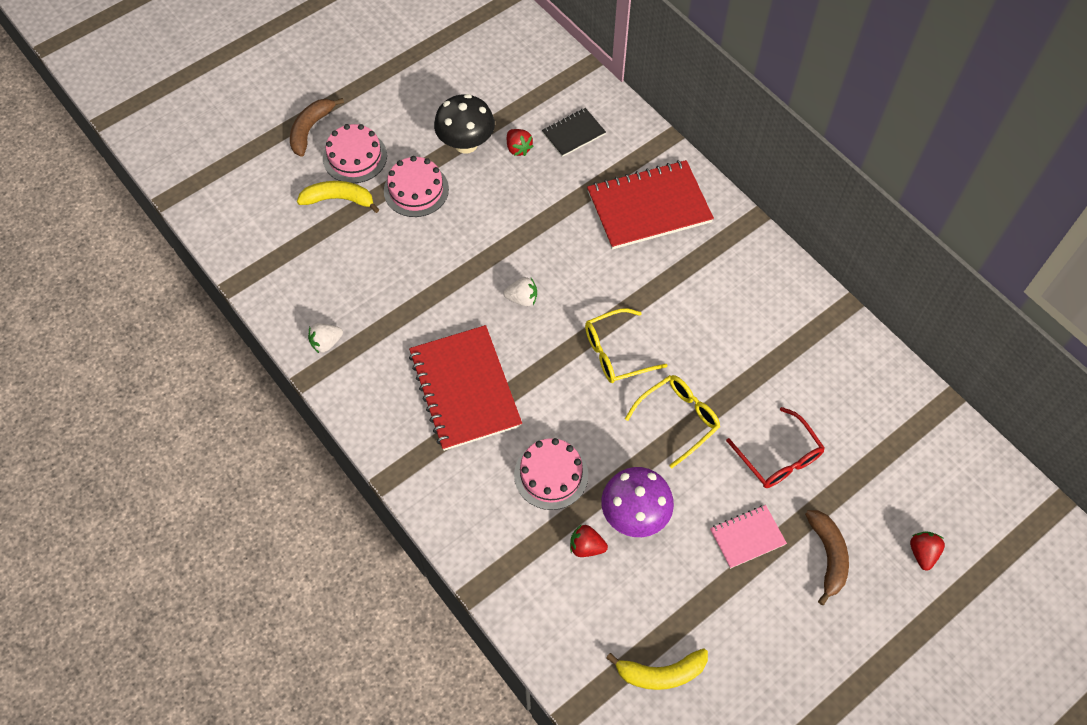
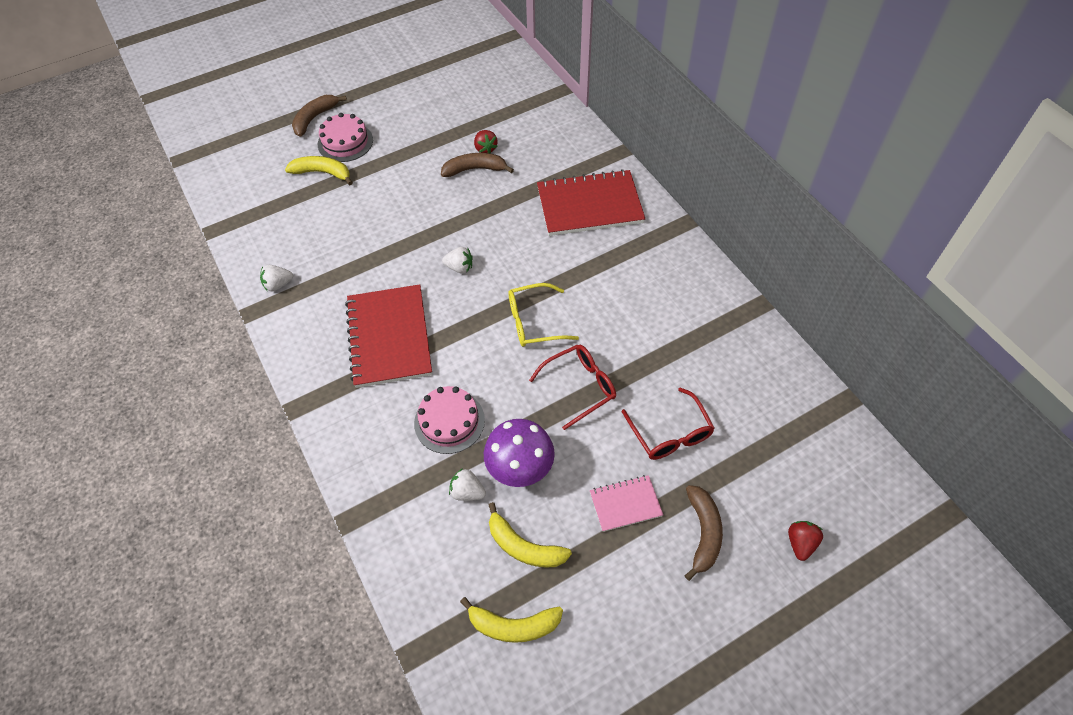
camera: 10 degrees right, 5 degrees down
(416, 190) = (390, 172): pink cake -> none
(466, 144) = (441, 141): black mushroom -> none
(512, 176) = (475, 169): none -> brown banana
(573, 133) = (536, 142): black notebook -> none
(586, 546) = (467, 492): red strawberry -> white strawberry
(655, 594) = (524, 546): none -> yellow banana
(678, 419) = (579, 387): yellow glasses -> red glasses

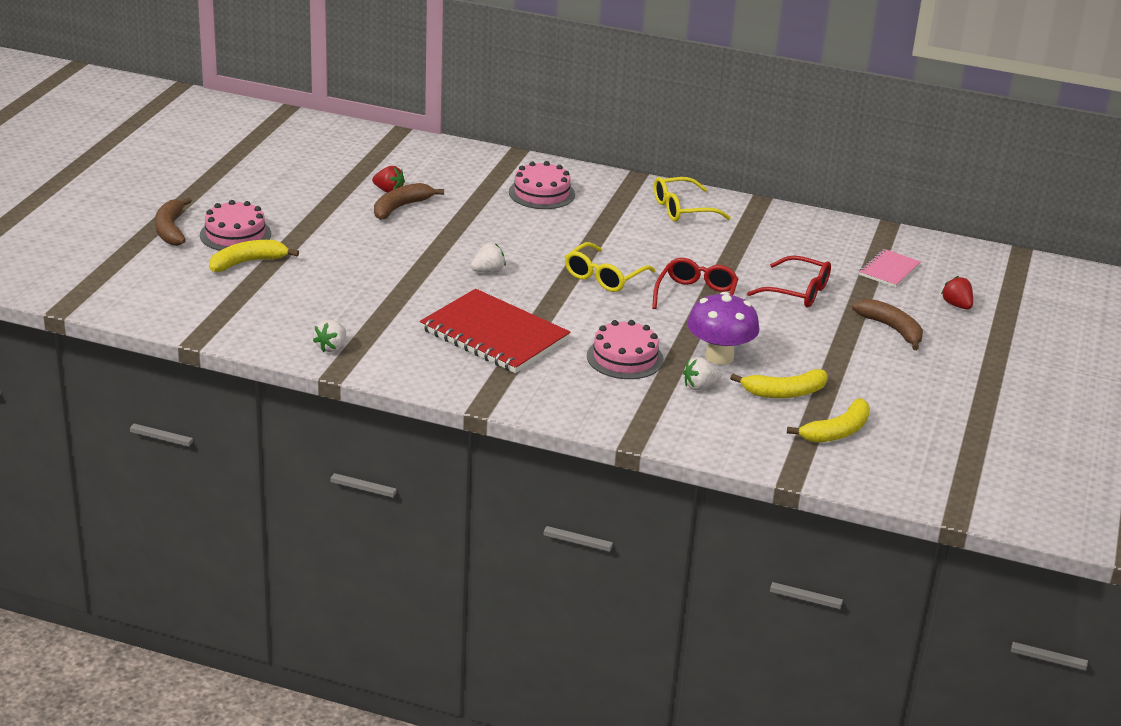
camera: 45 degrees left, 25 degrees down
(589, 205) = (541, 193): red notebook -> pink cake
(625, 504) = (821, 339): pink notebook -> pink notebook (889, 270)
(680, 280) = (682, 209): none -> yellow glasses

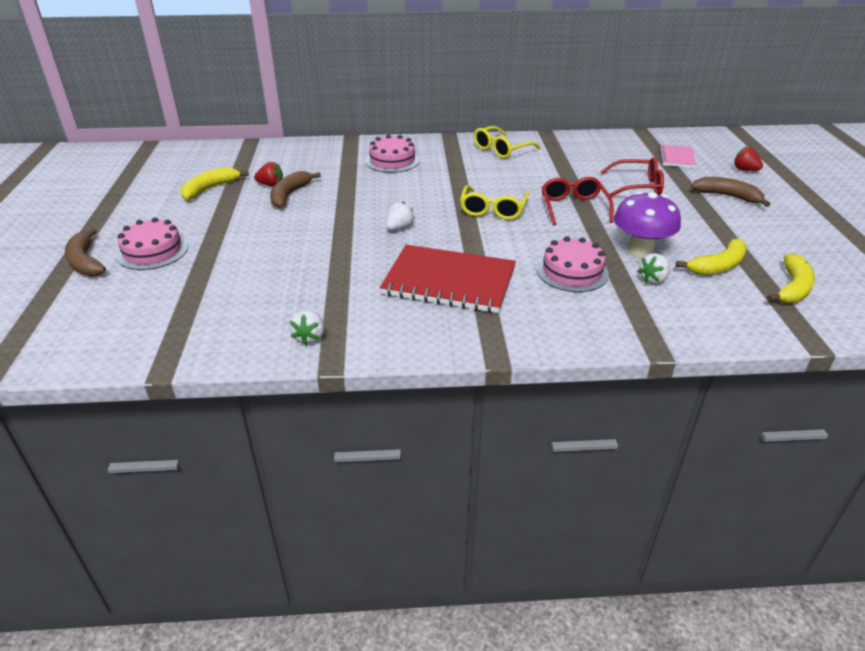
camera: 20 degrees left, 5 degrees up
(247, 262) = (177, 274): yellow banana -> yellow banana (210, 189)

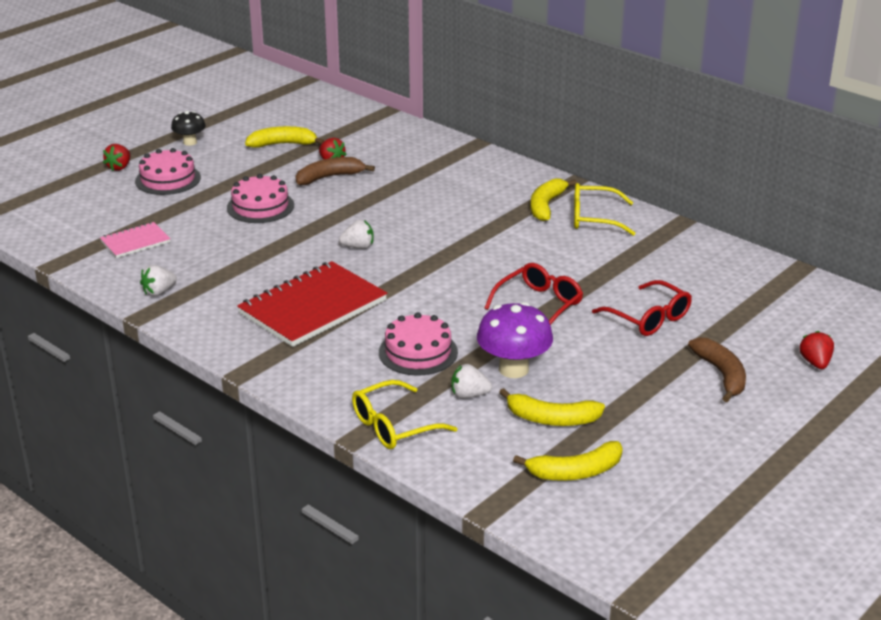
camera: 45 degrees right, 5 degrees down
(85, 262) = (119, 167): brown banana -> red strawberry
(123, 218) = (190, 142): none -> black mushroom
(392, 160) = (469, 183): pink cake -> pink cake (260, 206)
(449, 282) = (313, 307): red notebook -> red notebook turned 75 degrees clockwise
(462, 154) = (546, 206): none -> yellow banana
(493, 210) = (463, 270): yellow glasses -> yellow glasses (394, 426)
(676, 157) = (766, 313): pink notebook -> pink notebook (135, 242)

